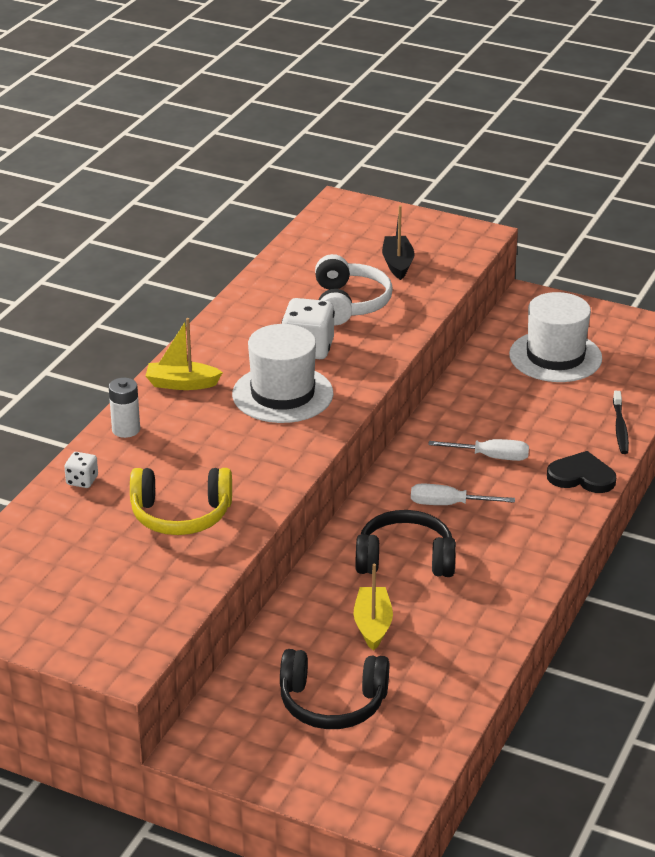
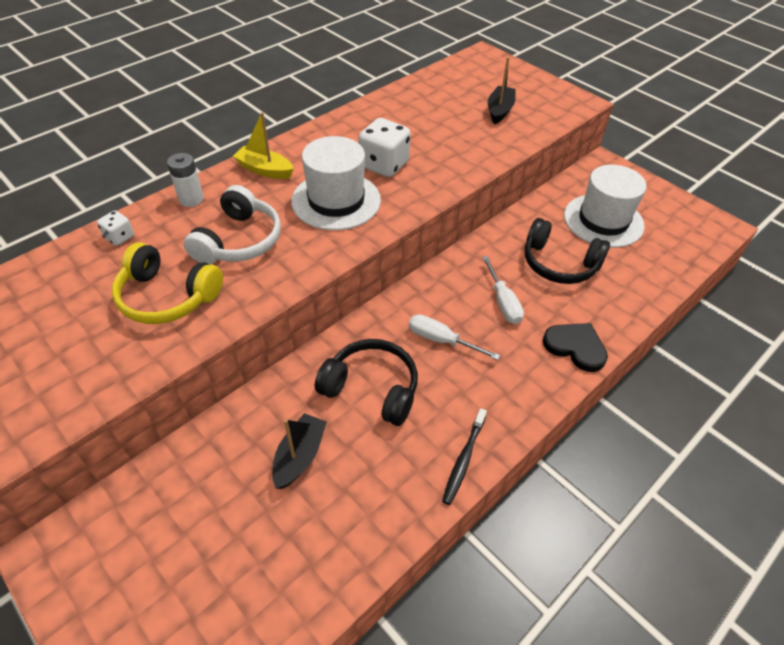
camera: 20 degrees right, 15 degrees up
(332, 703) = (204, 543): black headphones -> black headphones (559, 264)
(349, 303) = (441, 134): white headphones -> white headphones (239, 241)
(372, 625) = (299, 456): yellow boat -> black boat
(491, 457) = (503, 302): white screwdriver -> white screwdriver turned 45 degrees clockwise
(620, 428) = (632, 306): black toothbrush -> black toothbrush (463, 460)

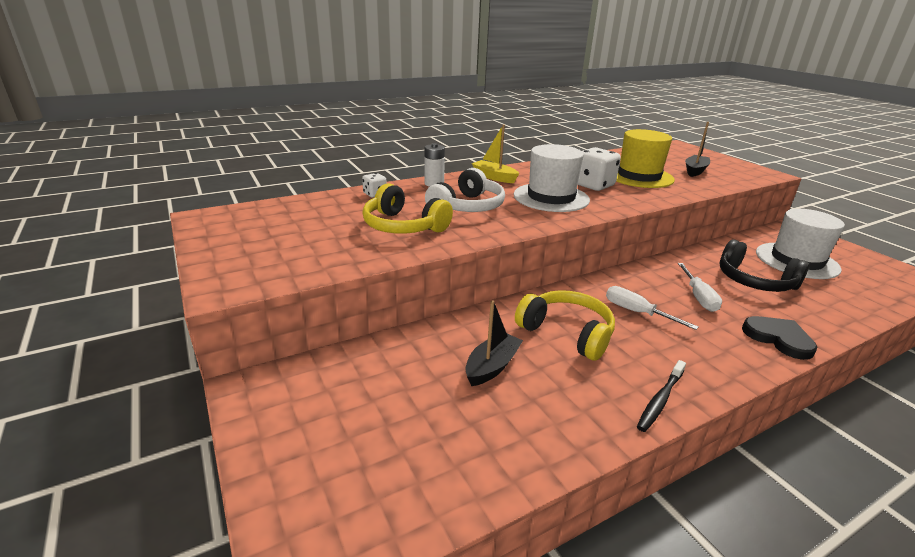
camera: 15 degrees right, 20 degrees down
(371, 389) = (567, 333): black headphones -> yellow headphones
(436, 135) = (639, 176): none -> yellow hat

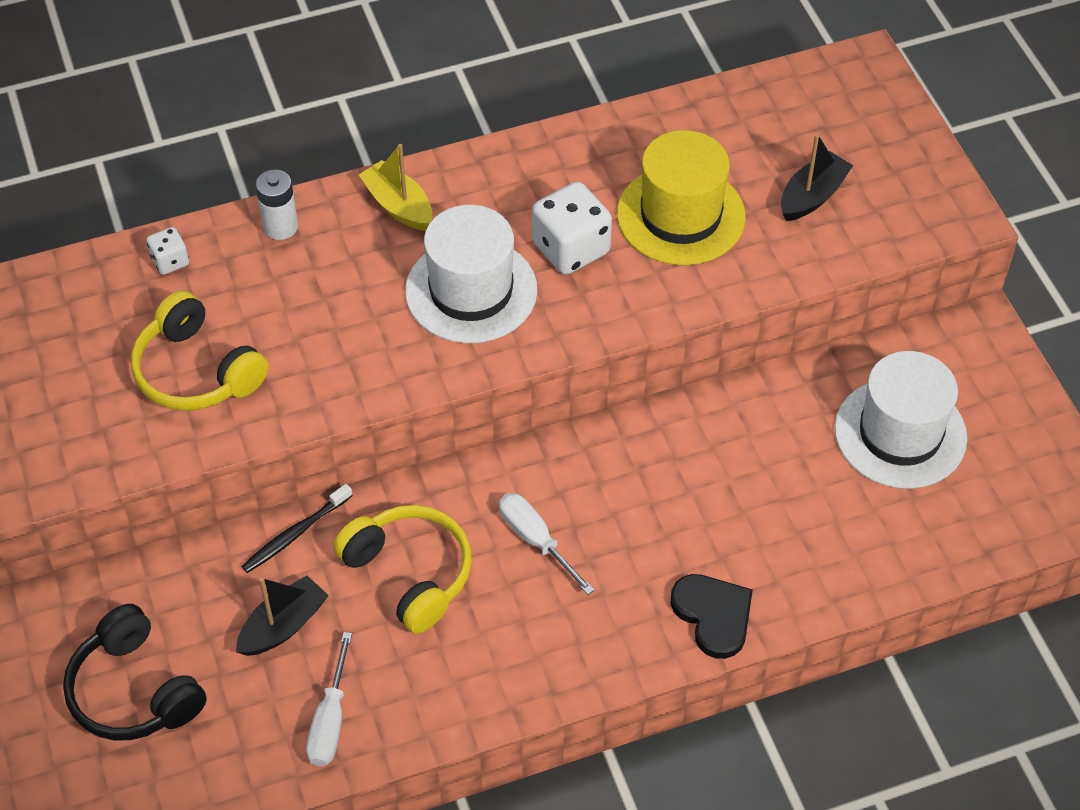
camera: 10 degrees right, 25 degrees up
(467, 207) = (314, 315): white headphones -> none
(660, 400) = (473, 704): black toothbrush -> black toothbrush (295, 534)
(698, 297) = (655, 514): white screwdriver -> white screwdriver (330, 720)
(754, 281) = (778, 483): black headphones -> black headphones (134, 690)

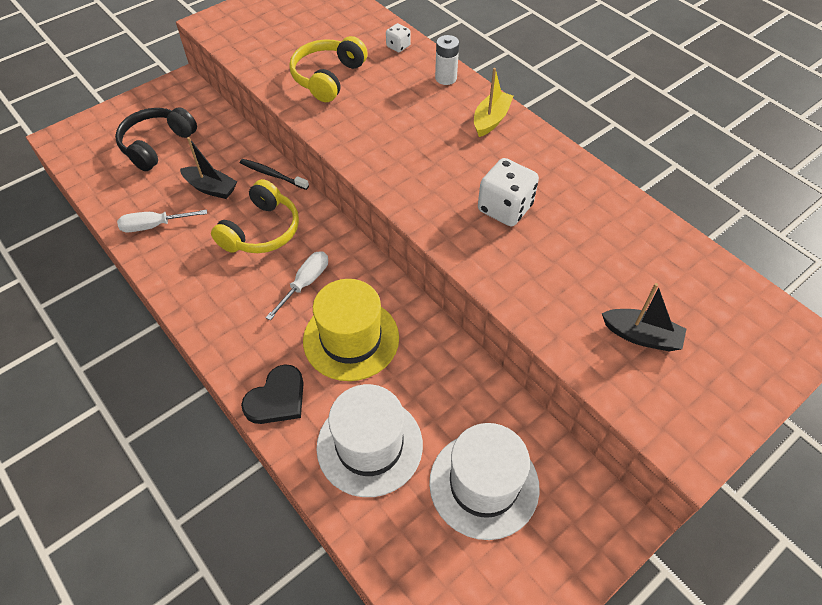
camera: 70 degrees right, 0 degrees up
(471, 290) = (443, 170): white hat -> white hat (369, 445)
(681, 215) = (570, 259): yellow hat -> yellow hat (351, 339)

